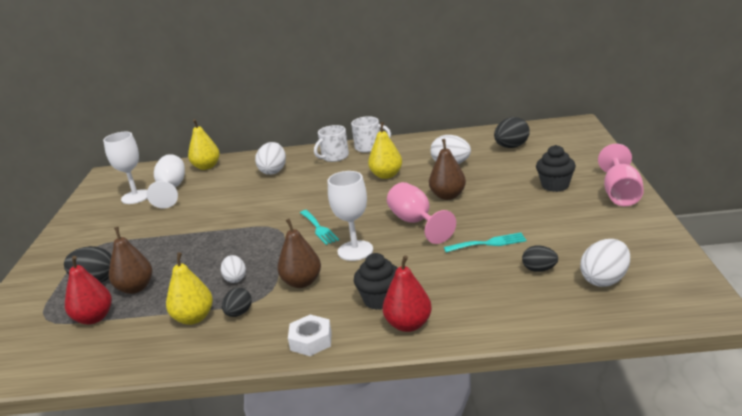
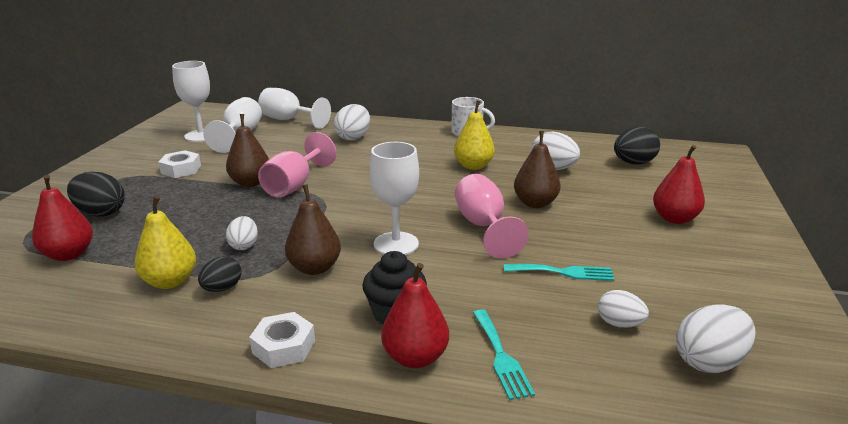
camera: 10 degrees right, 0 degrees up
(135, 288) = (134, 231): brown pear -> brown pear (250, 183)
(139, 230) = (181, 169): none -> white nut
(206, 167) = (288, 120): yellow pear -> white goblet
(319, 228) = (368, 209): turquoise fork -> turquoise fork (501, 356)
(334, 157) = (425, 135): white mug -> none
(539, 269) = (619, 324): black egg -> white egg
(555, 185) = (674, 218): black cupcake -> red pear
(620, 194) = (760, 247): pink goblet -> pink goblet (294, 185)

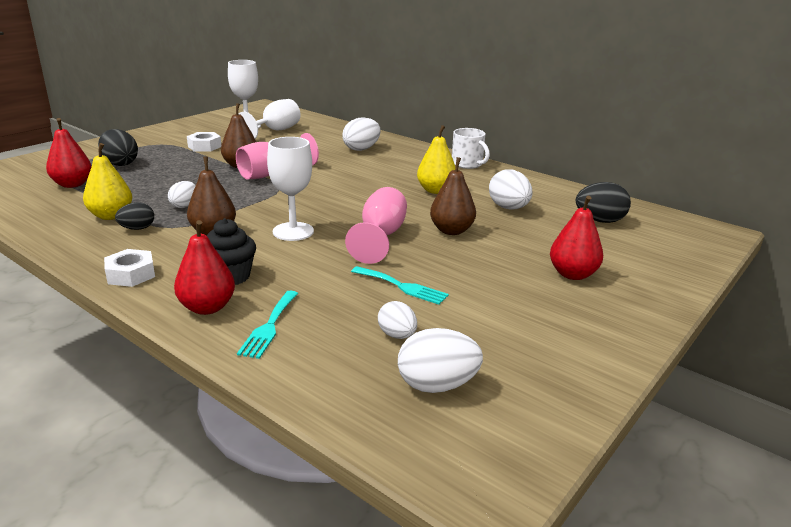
camera: 25 degrees right, 0 degrees up
(288, 120) = (326, 127): white goblet -> none

